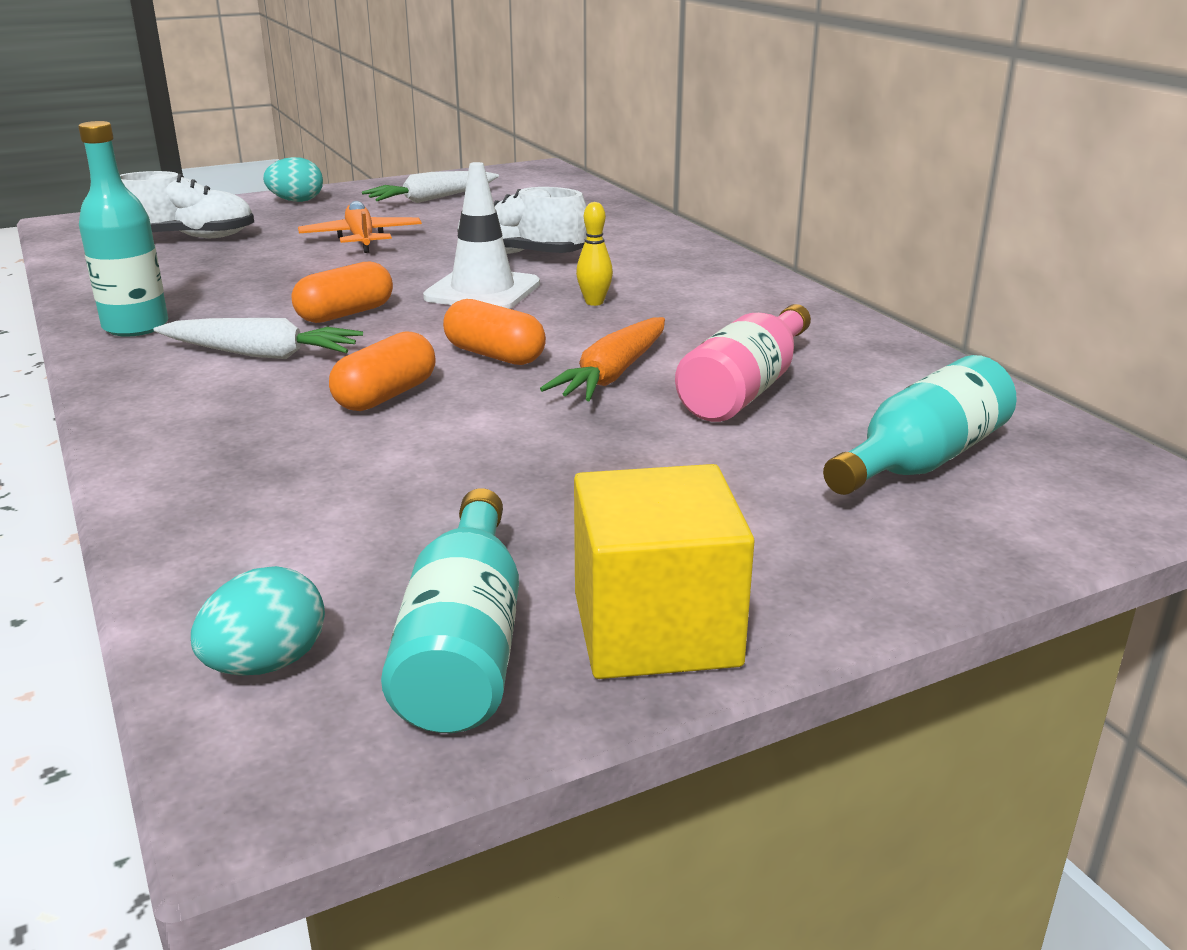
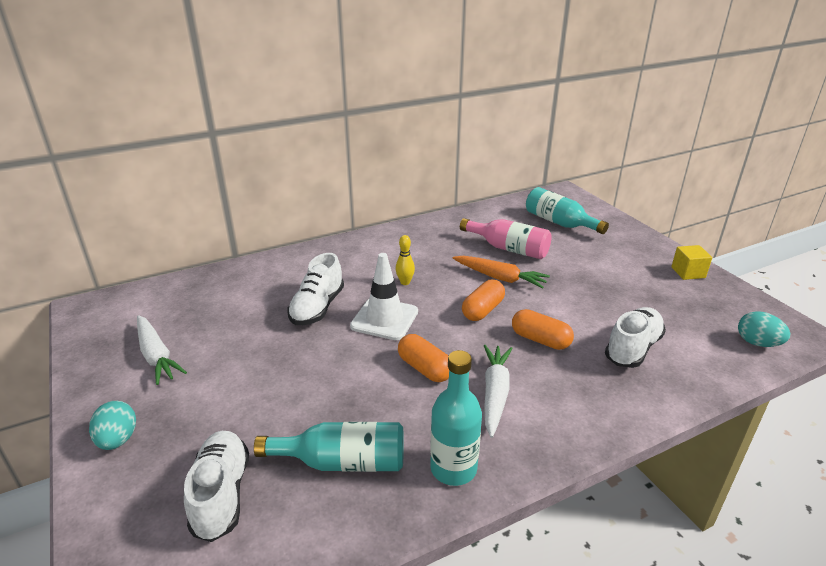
camera: 90 degrees left, 5 degrees up
(321, 481) = (632, 348): none -> white shoe
(361, 239) = (259, 381): orange plane -> none
(464, 646) = (720, 305): turquoise bottle -> turquoise bottle (342, 462)
(656, 629) = (688, 272): yellow cube -> yellow cube, size x0.56

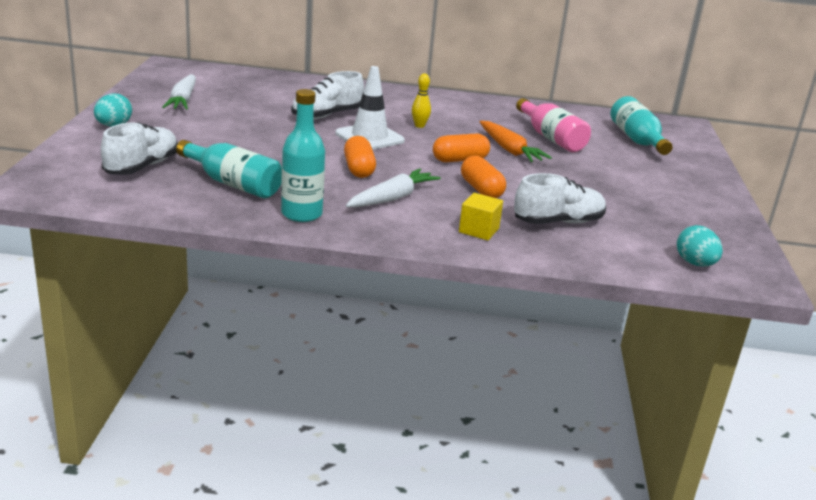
camera: 30 degrees right, 5 degrees down
(688, 272) = (715, 208): yellow cube -> yellow cube (479, 230)

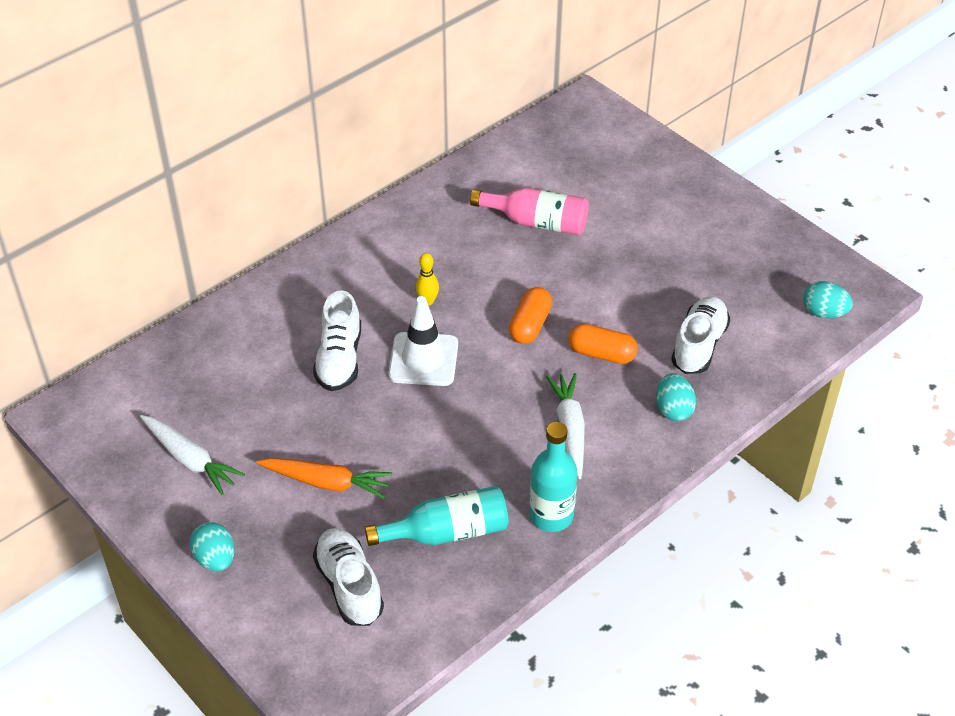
camera: 45 degrees left, 20 degrees up
(359, 169) = (490, 415): orange capsule -> none
(479, 230) = (673, 409): yellow cube -> turquoise egg
(509, 150) = (537, 272): orange carrot -> orange carrot (327, 482)
(637, 140) = (590, 163): turquoise bottle -> none

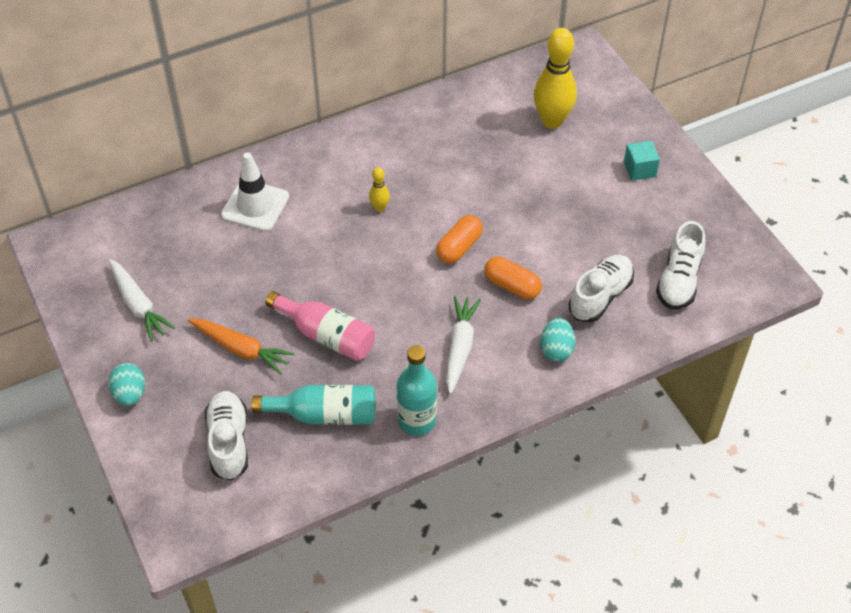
camera: 15 degrees right, 5 degrees up
(339, 359) = (288, 244): white shoe -> white shoe (679, 280)
(423, 359) = (358, 259): white traffic cone -> white traffic cone (255, 206)
(536, 222) = (498, 155): pink bottle -> pink bottle (326, 335)
(580, 177) = (552, 121): none -> yellow bowling pin
(691, 209) = (639, 169): none -> turquoise cube
(824, 313) = (724, 290): turquoise egg -> none

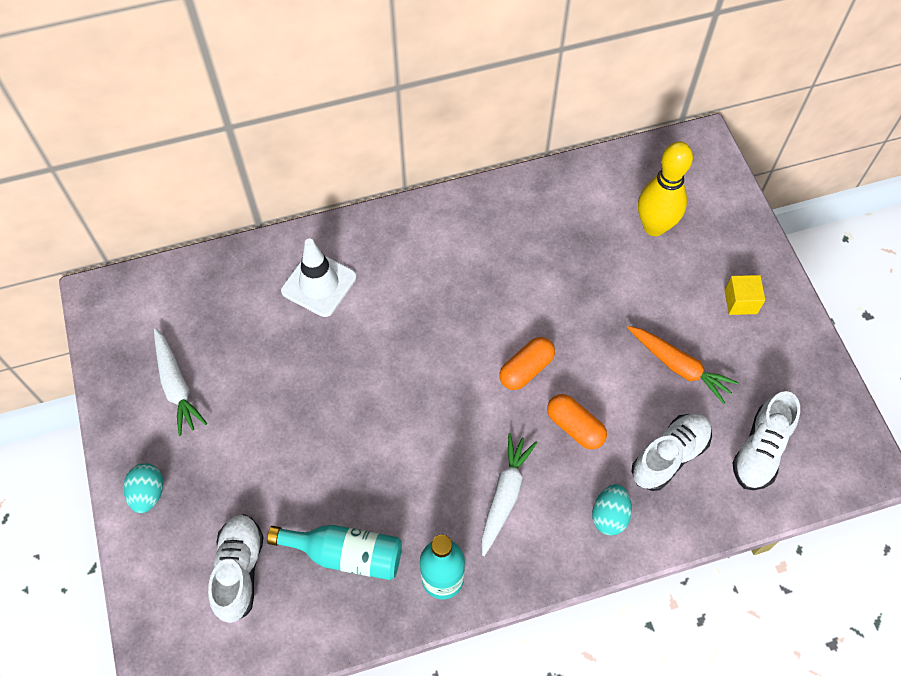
camera: 10 degrees right, 10 degrees up
(241, 349) = (273, 458): orange carrot -> orange carrot (679, 366)
(326, 335) = (365, 456): pink bottle -> none
(379, 208) = (449, 306): yellow bowling pin -> none
(639, 169) = (740, 302): turquoise cube -> yellow cube

